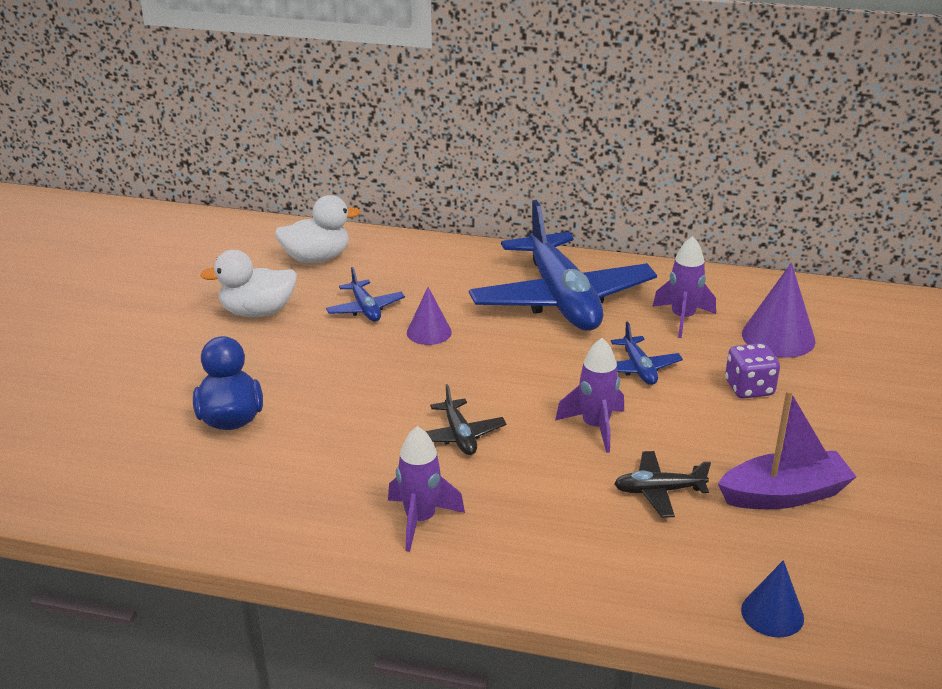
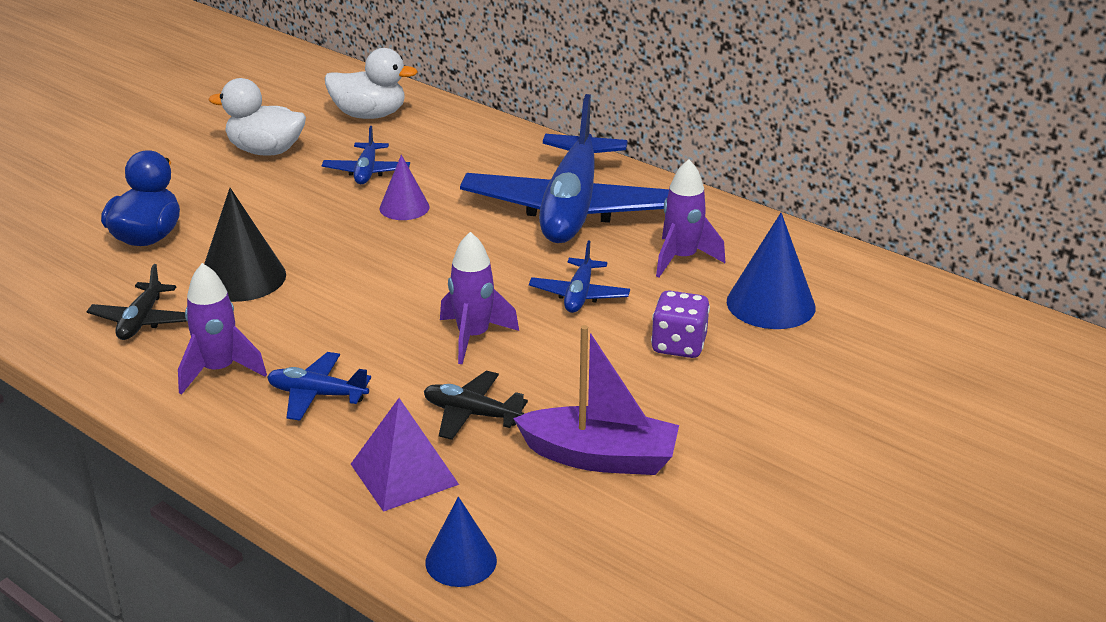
camera: 25 degrees right, 0 degrees up
(355, 431) = (242, 278): none -> black cone
(459, 436) = (333, 308): black plane -> black plane (141, 321)
(523, 514) = (317, 395): none -> blue plane
(659, 558) = (404, 474): none -> purple pyramid
(778, 337) = (770, 304): purple cone -> blue cone

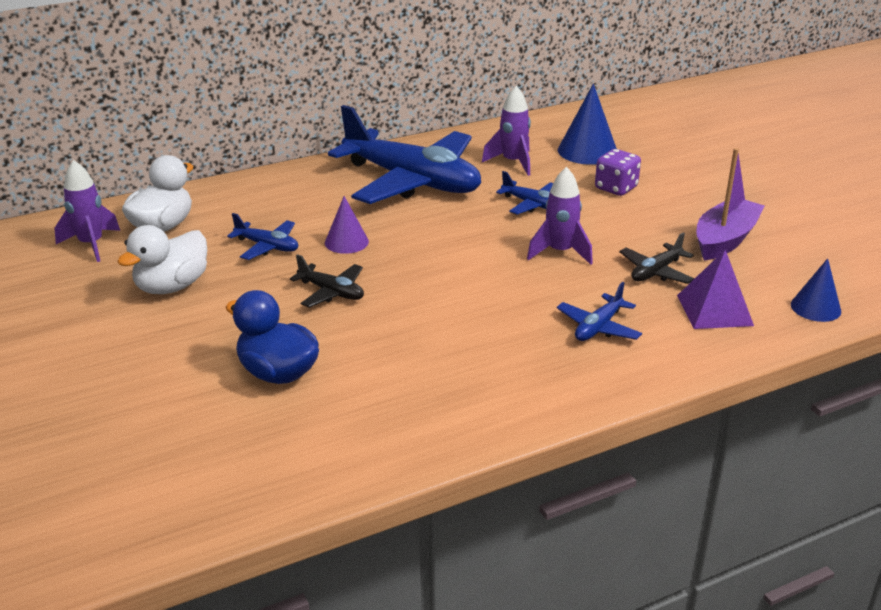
camera: 65 degrees left, 0 degrees up
(141, 321) = (429, 395): black plane -> black plane (331, 292)
(219, 371) = (537, 366): purple rocket -> purple rocket (91, 245)
(242, 278) = (397, 333): black cone -> none

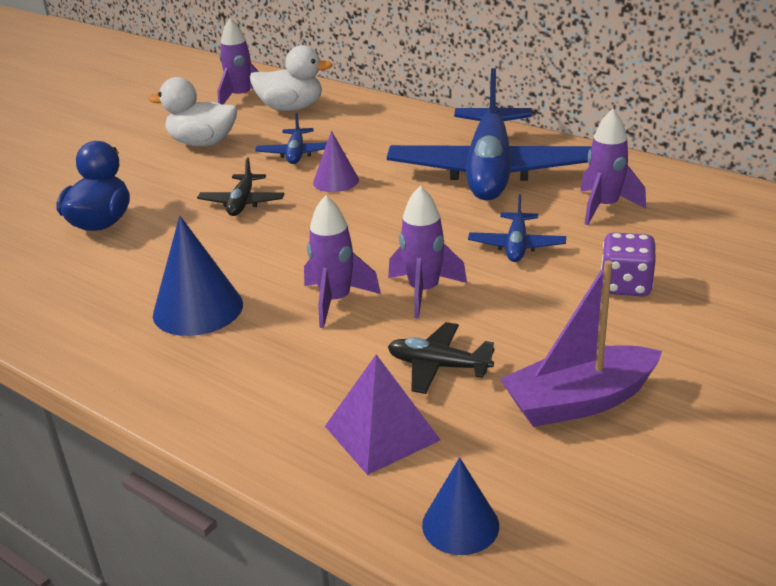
camera: 65 degrees right, 0 degrees up
(541, 288) = (336, 301): none -> purple rocket
(587, 151) = (701, 241): blue cone -> blue cone (198, 309)
(598, 327) = (280, 358): blue plane -> none
(725, 240) = (579, 401): purple boat -> purple boat turned 150 degrees clockwise

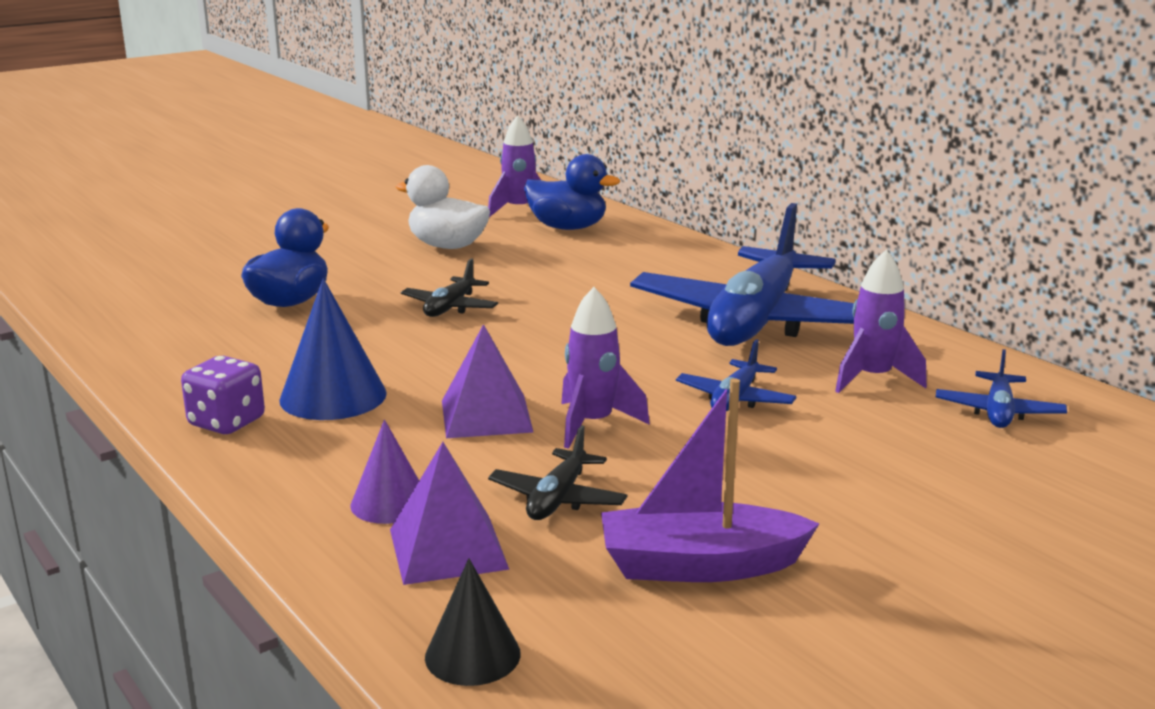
camera: 15 degrees right, 10 degrees down
(291, 108) = (567, 228): white duck -> blue duck
(296, 153) = (542, 271): blue plane -> blue plane (998, 412)
(336, 181) = (568, 303): purple cone -> purple cone (390, 503)
(336, 301) = (486, 416): purple rocket -> purple pyramid
(438, 366) = (558, 498): black plane -> black plane turned 105 degrees counterclockwise
(460, 525) = (472, 655): blue cone -> black cone
(625, 285) = (842, 461): purple dice -> purple dice (227, 422)

